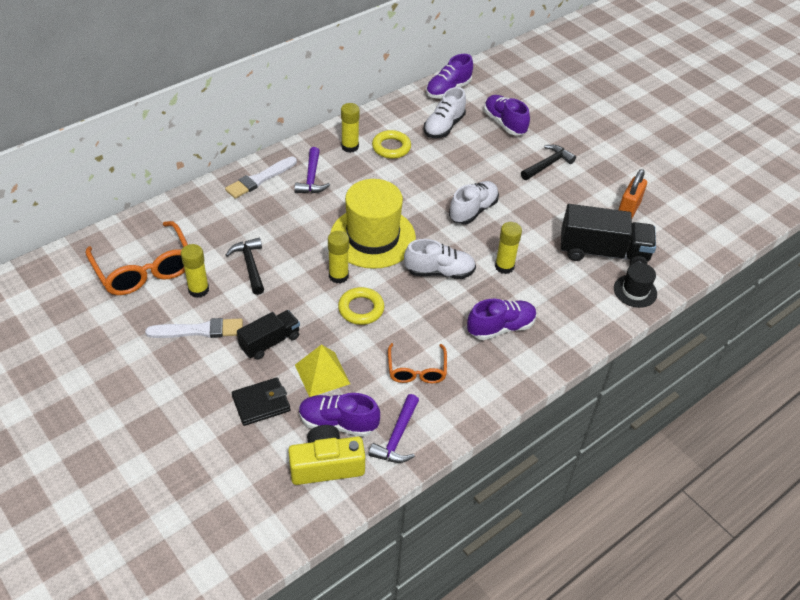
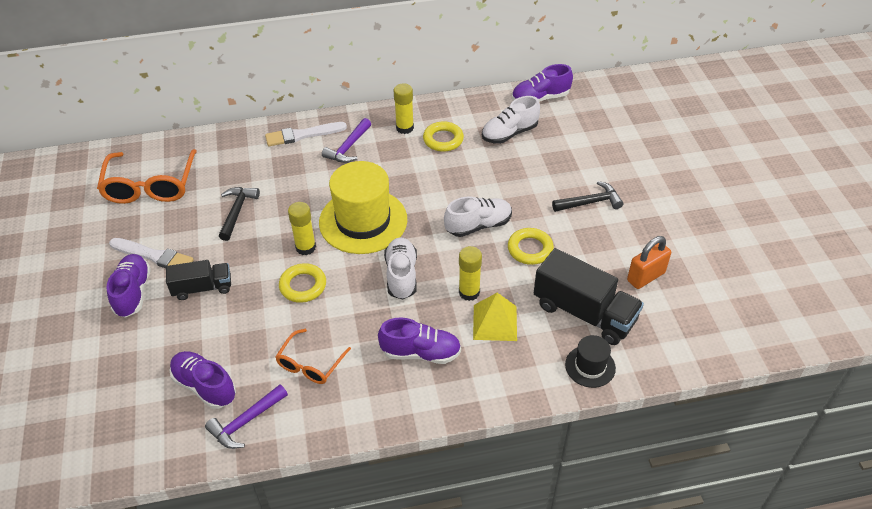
camera: 30 degrees right, 0 degrees up
(198, 290) = (179, 219): yellow glue stick -> none
(261, 403) = (155, 341): black wallet -> none
(322, 374) = (225, 334): yellow pyramid -> yellow pyramid (495, 322)
(326, 465) = (166, 422): yellow camera -> none
(439, 272) = (401, 275): white shoe -> white shoe turned 120 degrees counterclockwise
(504, 123) = (574, 147): purple shoe -> purple shoe (133, 293)
(527, 216) = (530, 249): none -> yellow ring

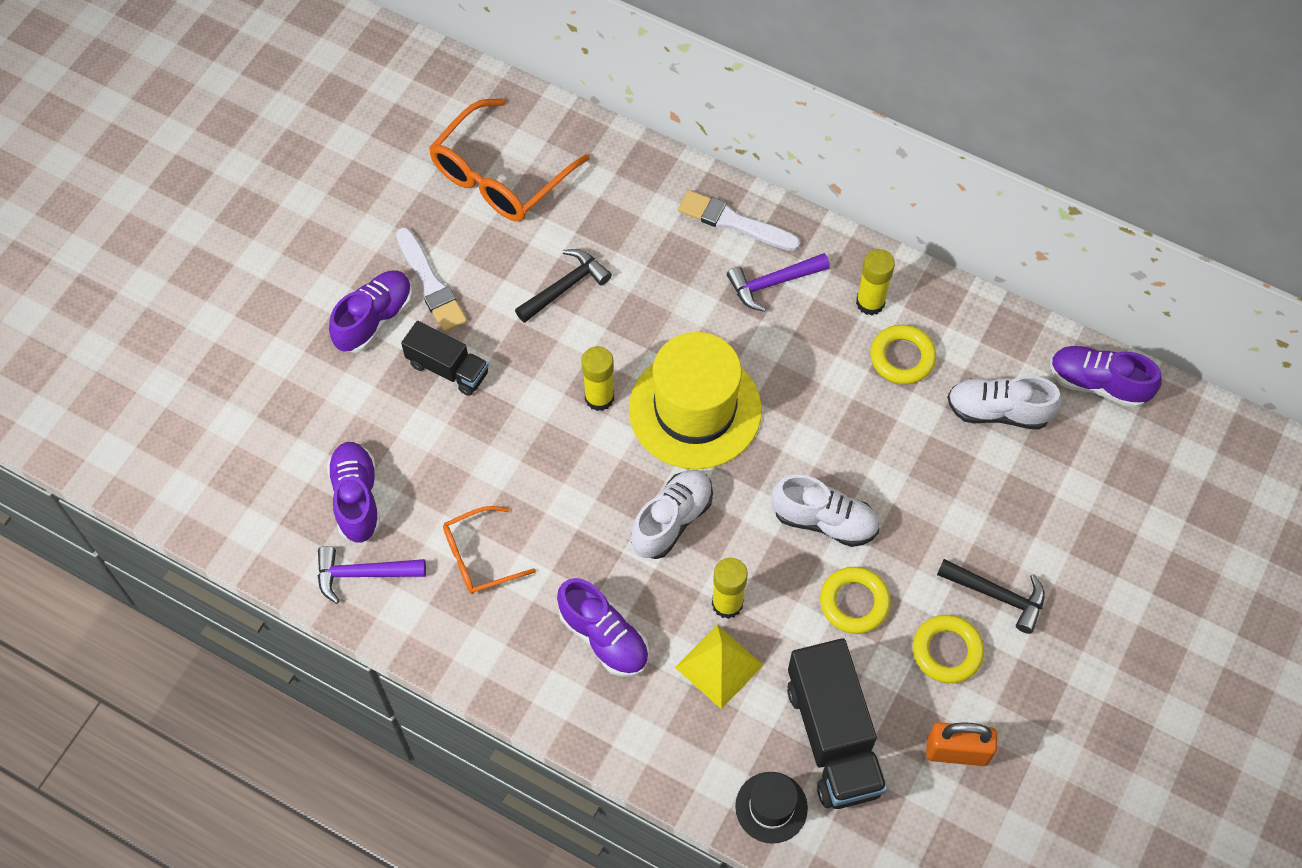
camera: 40 degrees right, 15 degrees up
(303, 286) = (553, 449): yellow ring -> yellow ring (947, 651)

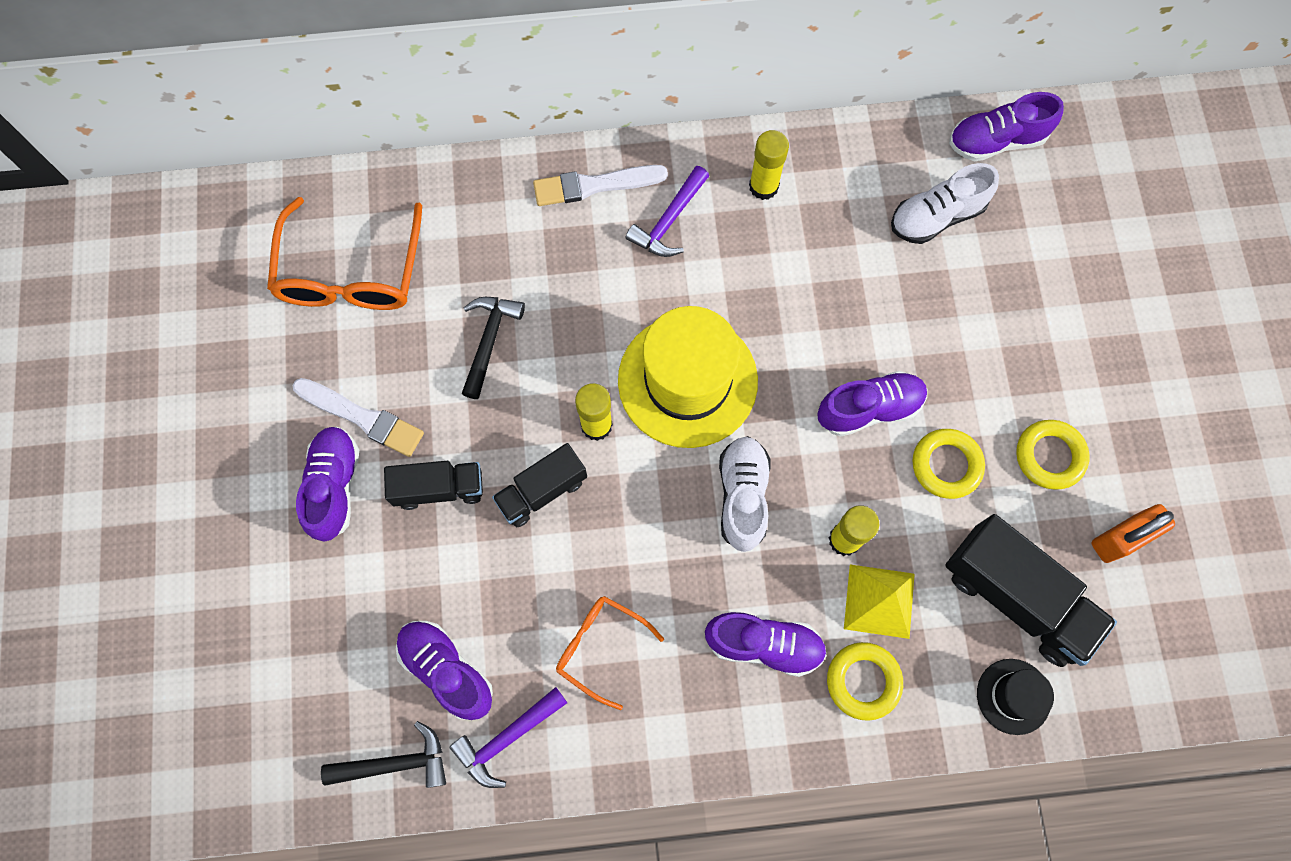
camera: 35 degrees left, 10 degrees up
(479, 557) = (600, 647): orange glasses -> orange glasses turned 90 degrees clockwise
(522, 418) = (542, 491): none -> black truck
(824, 521) = (869, 409): white shoe -> purple shoe
(902, 357) = (825, 219): yellow ring -> yellow ring (863, 681)
(997, 595) = (1053, 379): black hammer -> black hammer (395, 763)

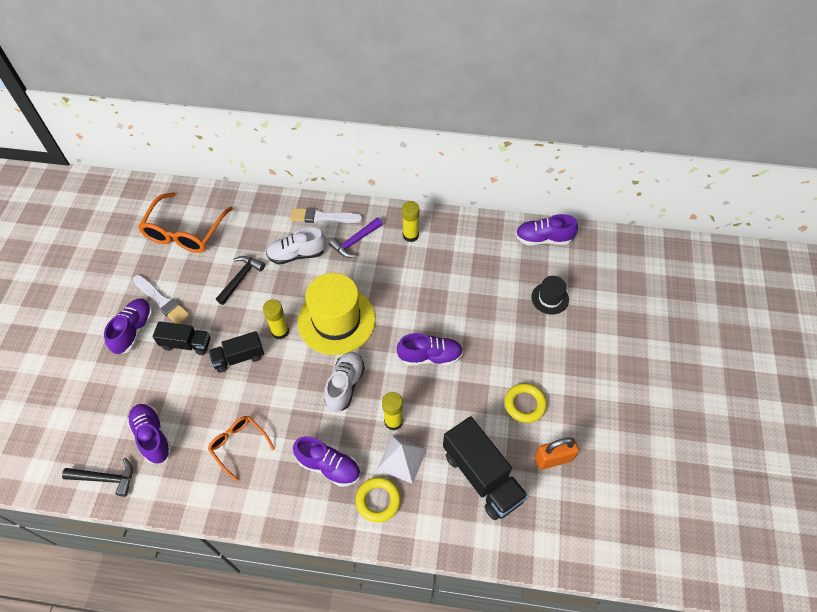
camera: 15 degrees right, 15 degrees down
(507, 738) = (170, 481): purple hammer -> none
(879, 601) = (402, 459): yellow pyramid -> white pyramid
(937, 216) = (499, 269): white shoe -> white shoe (297, 254)
(946, 465) = (464, 395): yellow ring -> none
(1013, 696) = (463, 531): black hat -> black hat (550, 298)

